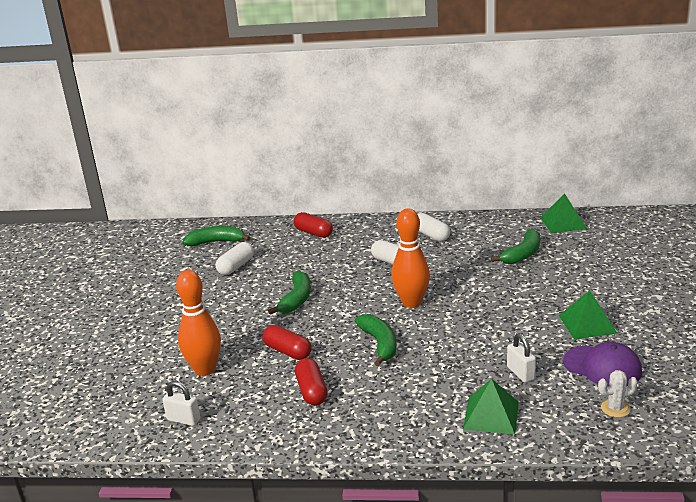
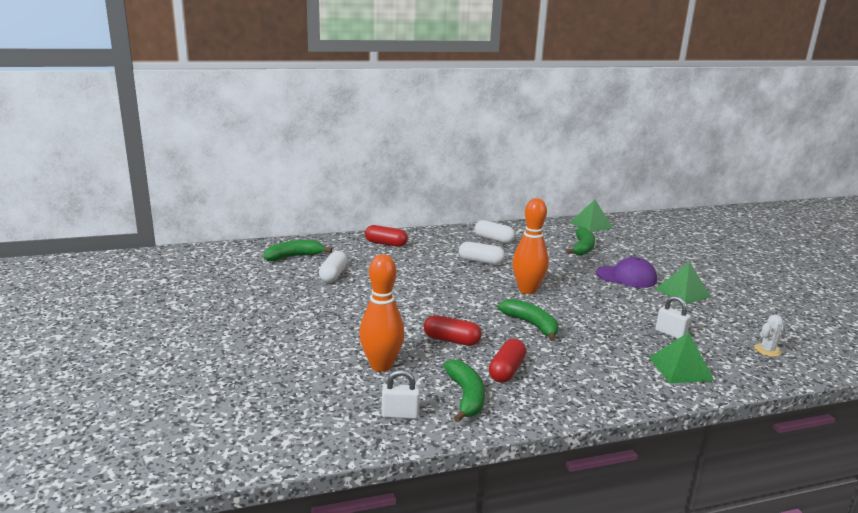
camera: 25 degrees left, 5 degrees down
(296, 299) = (419, 297): green banana -> green banana (466, 397)
(312, 391) = (506, 371): red capsule -> red capsule turned 60 degrees clockwise
(602, 367) = (726, 321): purple cap -> purple cap (626, 277)

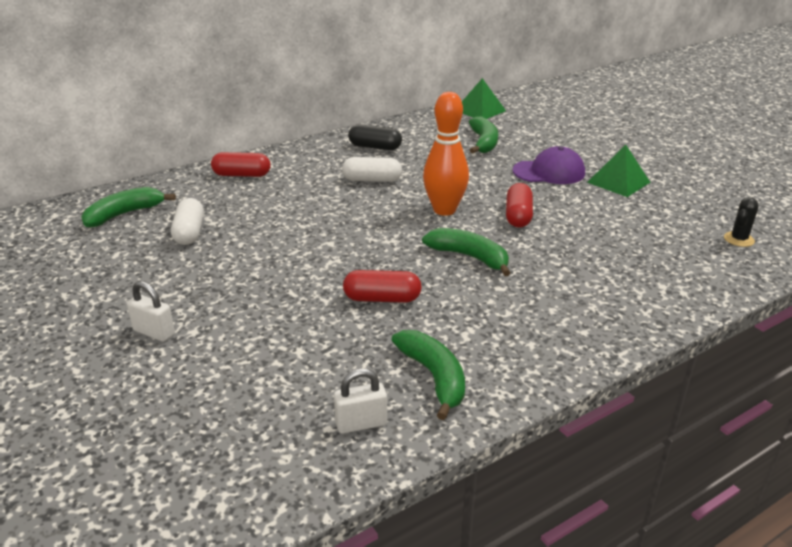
camera: 15 degrees left, 10 degrees up
(381, 366) = (307, 355): orange bowling pin -> none
(494, 239) = (375, 147): white capsule -> black capsule
(506, 371) = (467, 328): red capsule -> red capsule (518, 216)
(670, 334) = (629, 238): white padlock -> white padlock (154, 332)
(680, 369) = (661, 282): green pyramid -> none
(767, 350) = (738, 239): white cactus -> black cactus

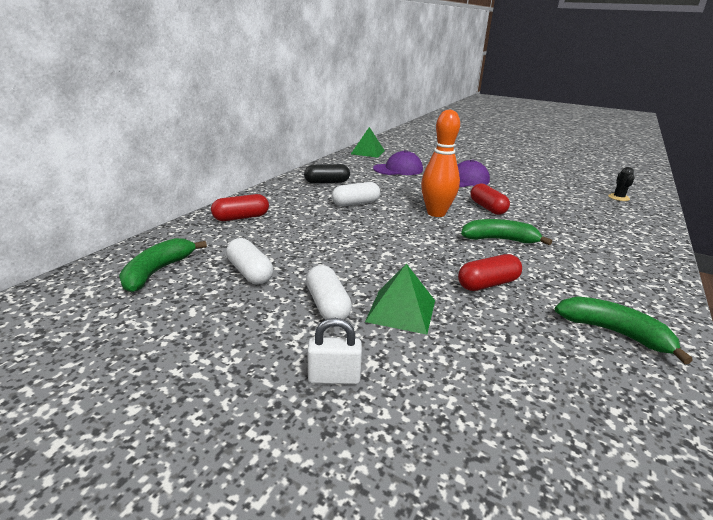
camera: 30 degrees left, 5 degrees down
(215, 277) = (327, 305): none -> white capsule
(361, 423) = (631, 394): white padlock -> none
(483, 142) = (398, 169): green banana -> purple cap
(618, 182) = (511, 179): green pyramid -> green pyramid (401, 311)

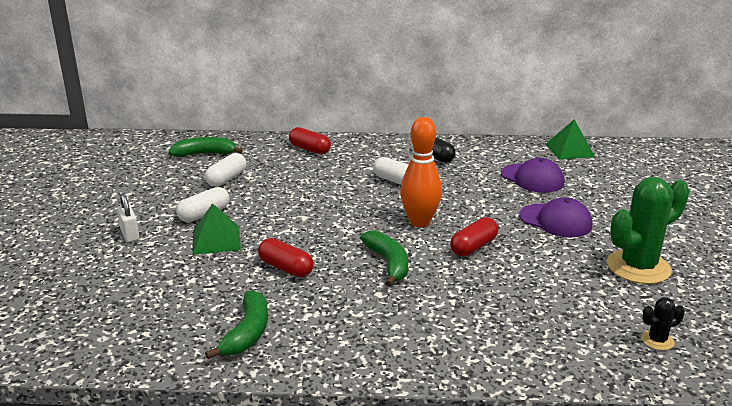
camera: 65 degrees right, 0 degrees up
(534, 179) = (638, 267): none -> green cactus

